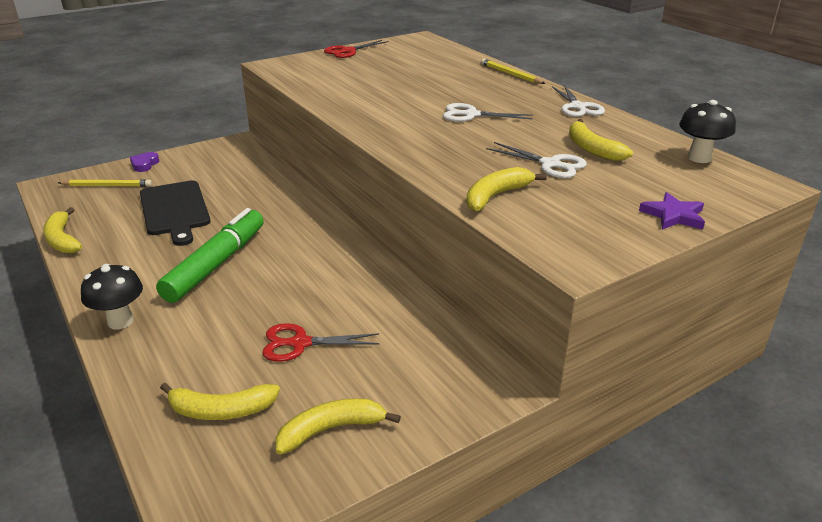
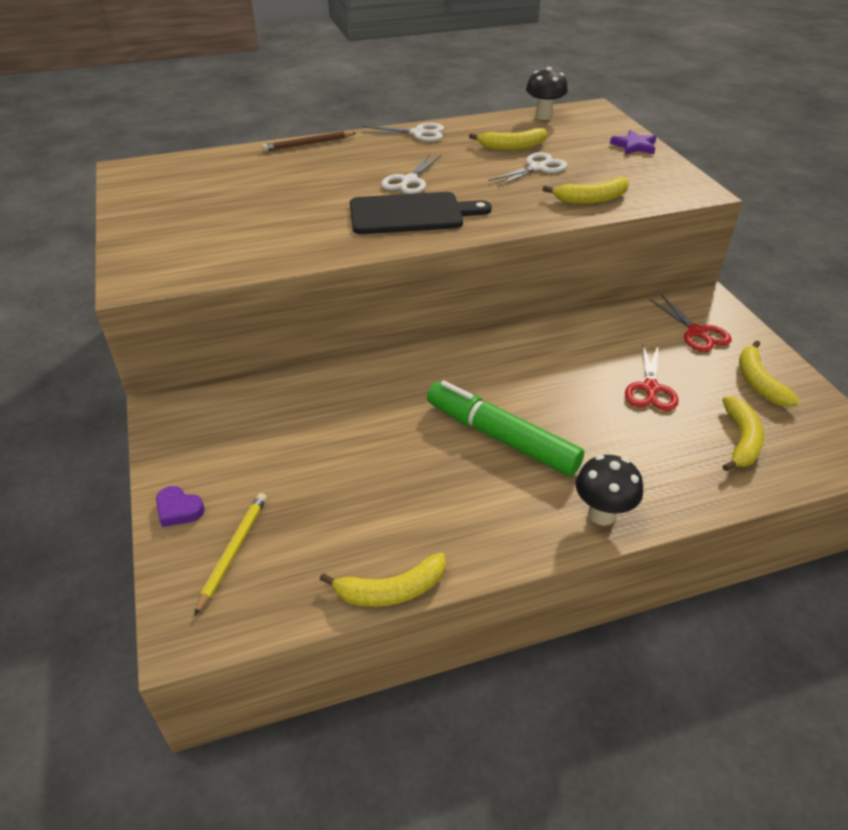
camera: 75 degrees left, 10 degrees up
(175, 210) = (353, 473): black cutting board -> black cutting board (411, 214)
(348, 51) = (132, 221): red scissors -> red scissors (697, 332)
(496, 196) = (591, 199): yellow banana -> yellow banana turned 75 degrees counterclockwise
(510, 74) = (308, 144): yellow pencil -> brown pencil

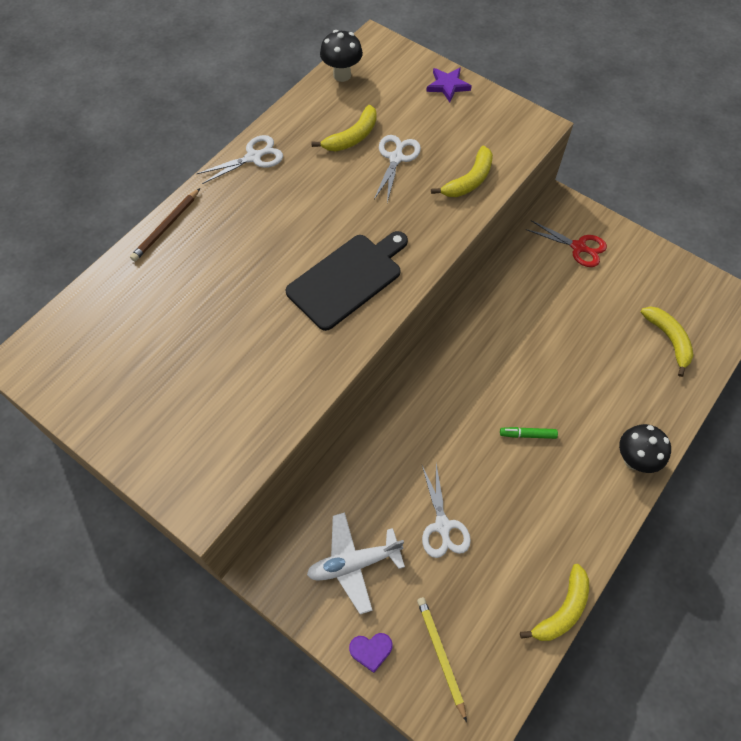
camera: 35 degrees left, 20 degrees up
(237, 442) = (354, 563): none -> white plane
(409, 181) = (307, 233): white scissors -> white scissors (442, 526)
(501, 437) = (527, 434): green marker -> green marker, size x0.41
(650, 388) = (586, 324): red scissors -> none
(758, 382) = (645, 276): yellow banana -> none

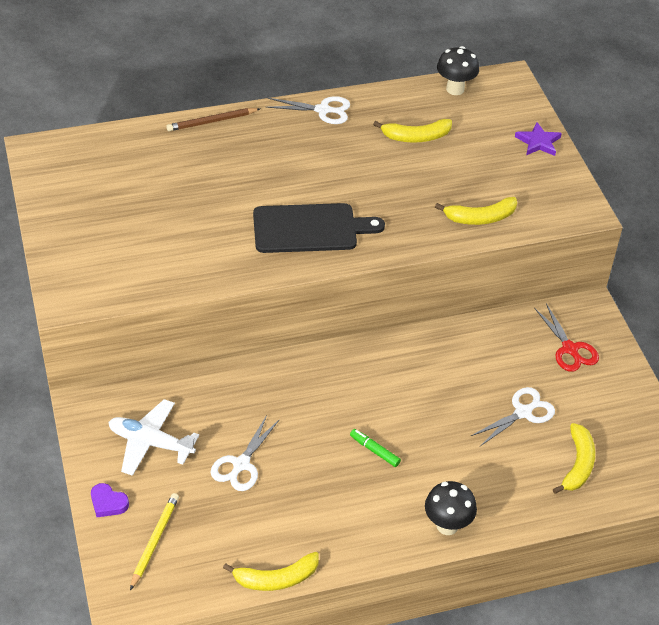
camera: 35 degrees right, 15 degrees down
(396, 158) = (436, 170): white scissors -> white scissors (523, 412)

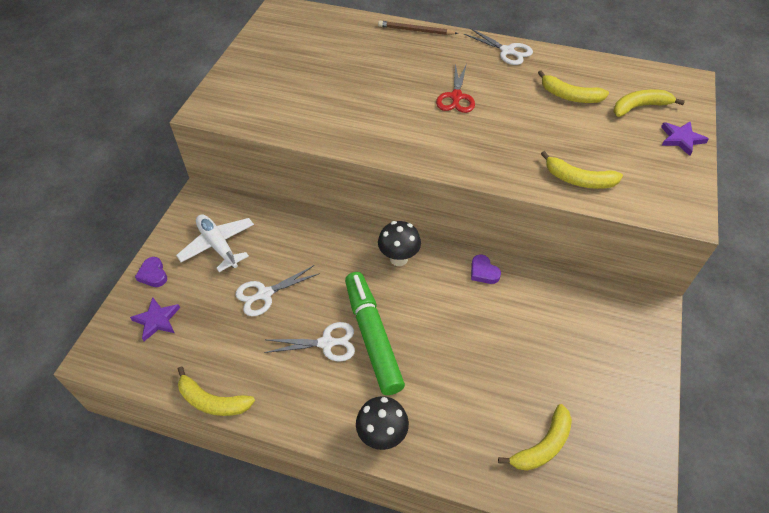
camera: 35 degrees right, 5 degrees up
(154, 541) = (157, 320): yellow pencil -> purple star
(310, 228) = (424, 131): black cutting board -> none
(374, 450) = (372, 336): green marker -> green marker, size x2.46
(429, 345) = (483, 272): none -> purple heart
(455, 89) = (632, 72): black mushroom -> black mushroom (398, 258)
(484, 123) = (640, 107): none -> yellow banana
(523, 412) = (524, 369): white scissors -> white scissors (326, 343)
(570, 349) = (608, 334): red scissors -> red scissors (456, 97)

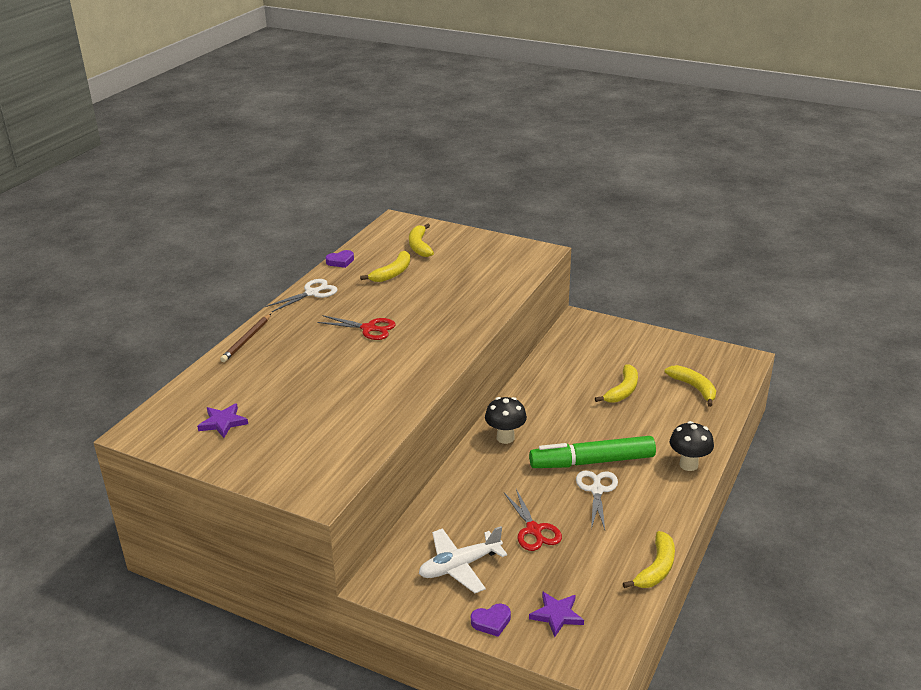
camera: 80 degrees left, 20 degrees down
(265, 294) = (534, 530): white scissors -> red scissors
(483, 272) = (530, 391): purple heart -> purple heart (340, 261)
(578, 180) = (496, 286): yellow banana -> yellow banana (622, 391)
(681, 139) = (463, 238): purple star -> purple star (223, 423)

